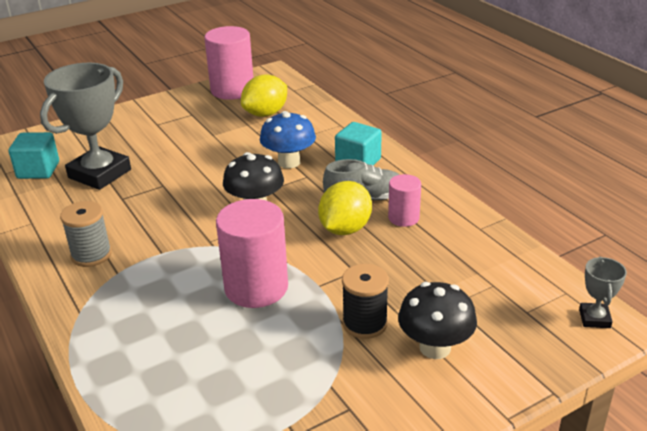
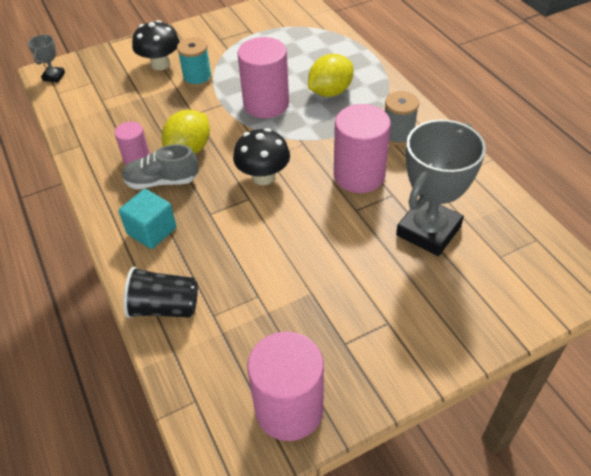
camera: 175 degrees left, 15 degrees up
(38, 170) = (500, 241): turquoise cube -> none
(151, 213) = (359, 175): none -> pink cylinder
(265, 114) = (242, 336): yellow lemon -> yellow lemon (330, 92)
(289, 162) = (224, 236): blue mushroom -> none
(328, 123) = (164, 307): none -> black cup
(365, 323) = (197, 79): black spool -> turquoise spool

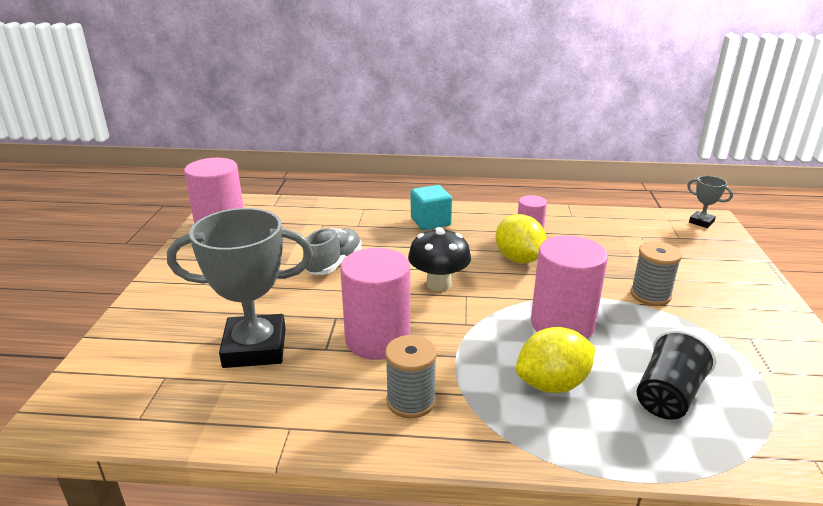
camera: 120 degrees right, 20 degrees down
(160, 64) = (697, 280): black mushroom -> none
(162, 181) = (485, 237): grey shoe -> grey shoe (334, 263)
(164, 307) = (353, 211): black cup -> black cup (668, 396)
(197, 79) = (650, 295): turquoise spool -> grey spool
(330, 92) = (552, 384): yellow lemon -> yellow lemon turned 75 degrees clockwise
(428, 231) = (255, 348): grey trophy -> grey trophy turned 75 degrees counterclockwise

